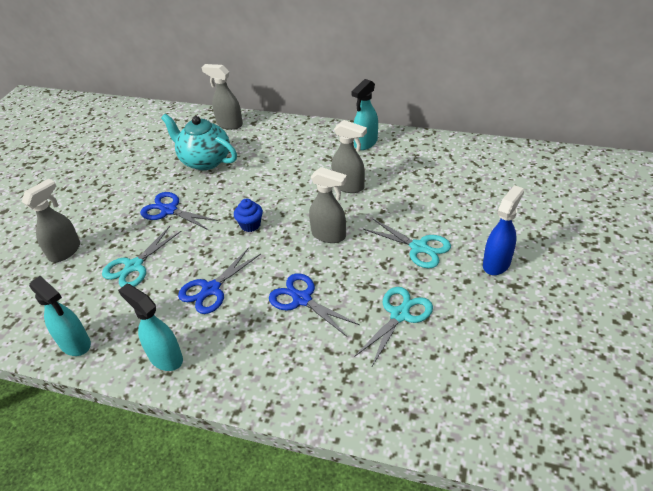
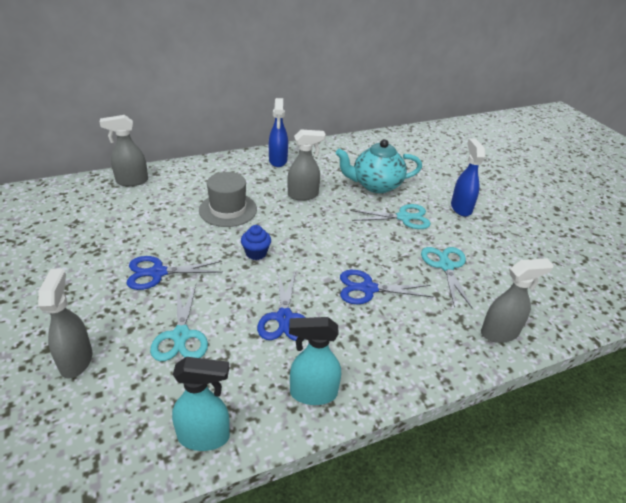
camera: 45 degrees left, 5 degrees down
(205, 160) = (143, 218): turquoise teapot -> turquoise teapot (376, 185)
(271, 176) = (228, 210): none -> grey hat
(329, 235) = (331, 235): grey spray bottle -> grey spray bottle (500, 333)
(365, 143) = (278, 161): turquoise spray bottle -> blue spray bottle

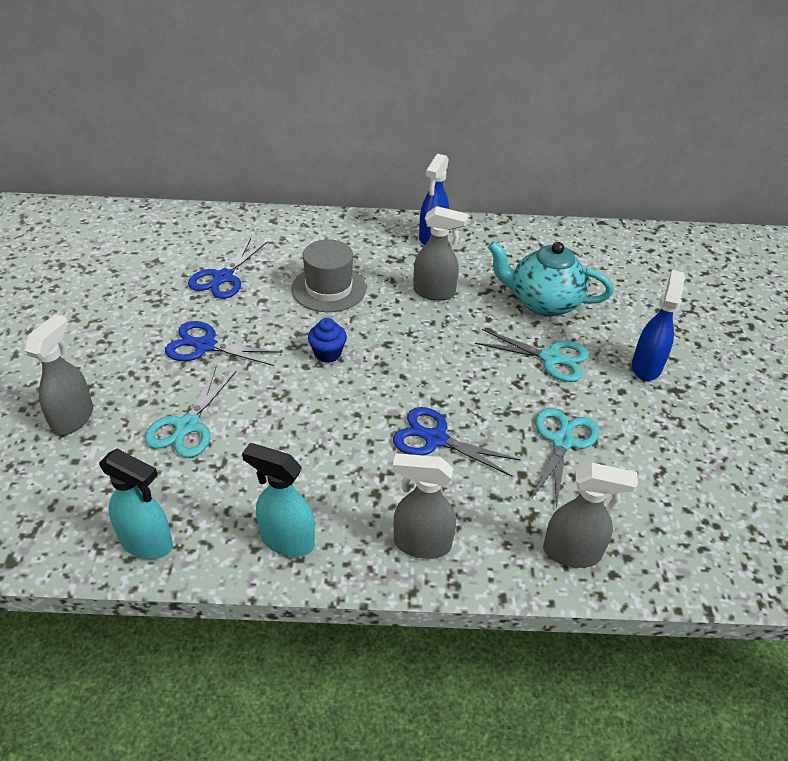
camera: 25 degrees right, 5 degrees up
(131, 181) = (240, 225): grey spray bottle -> grey spray bottle (421, 543)
(284, 318) = (310, 443): blue scissors -> blue scissors (223, 278)

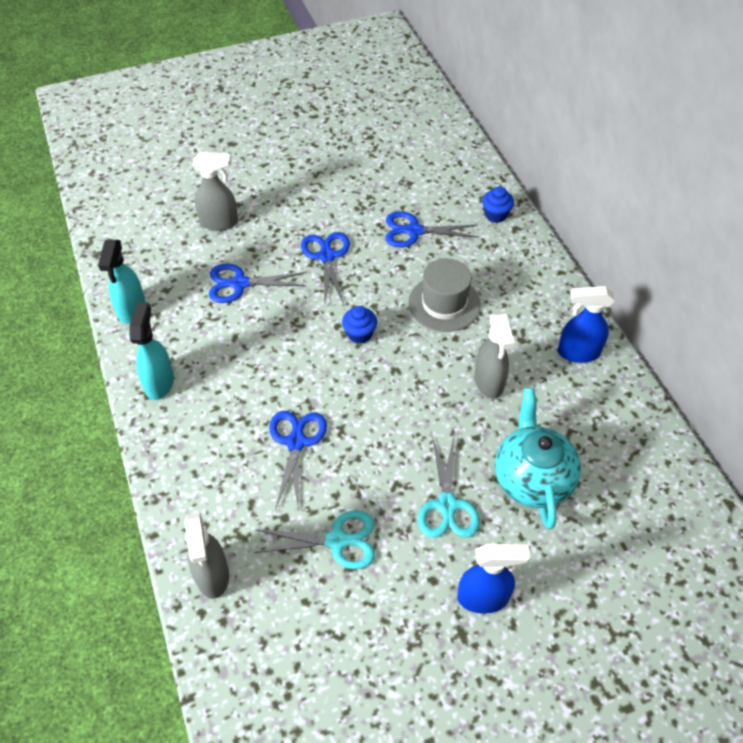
camera: 70 degrees right, 10 degrees up
(187, 426) = (239, 284): turquoise scissors -> blue scissors
(247, 225) = (495, 215): none -> blue cupcake
(421, 543) = (185, 465): grey spray bottle -> none

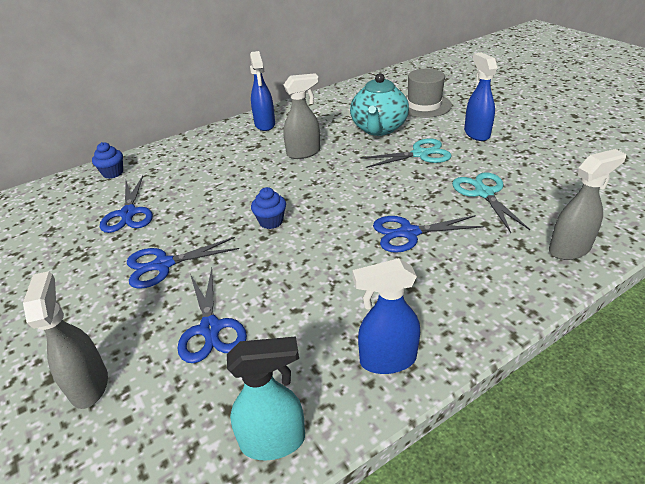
camera: 100 degrees left, 15 degrees down
(159, 382) = (387, 360): turquoise spray bottle -> blue spray bottle
(444, 303) = (225, 183): grey hat -> grey hat (424, 105)
(532, 478) = (378, 129): turquoise teapot -> turquoise teapot turned 60 degrees counterclockwise

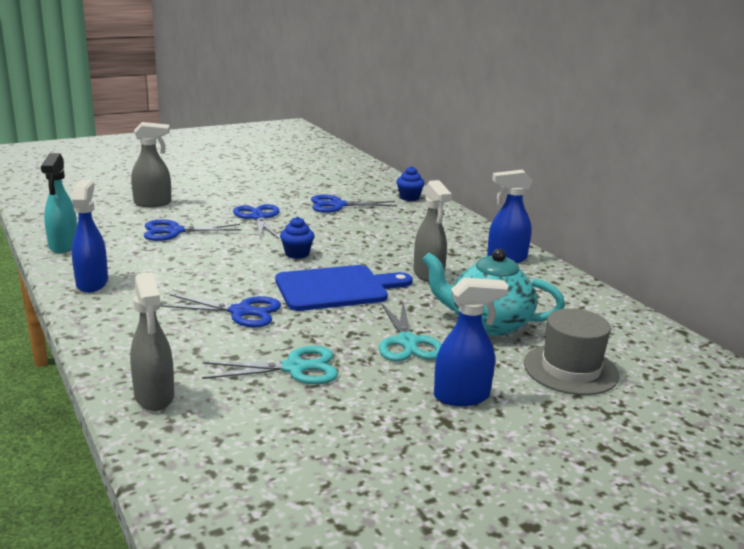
camera: 90 degrees right, 15 degrees down
(343, 191) = (336, 288): none -> blue cutting board
(408, 233) = (241, 312): blue scissors -> blue scissors turned 105 degrees clockwise

